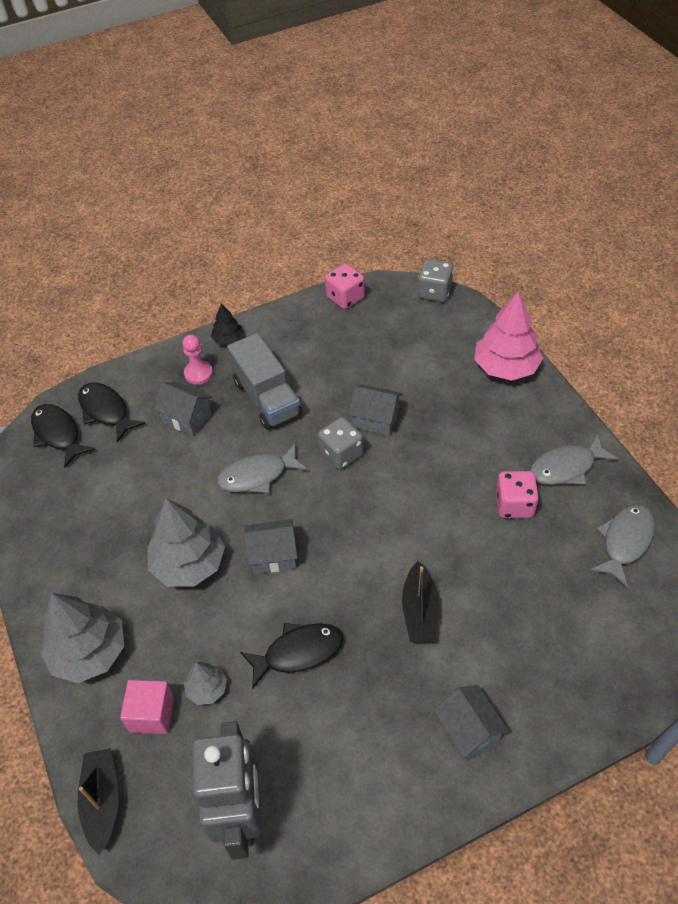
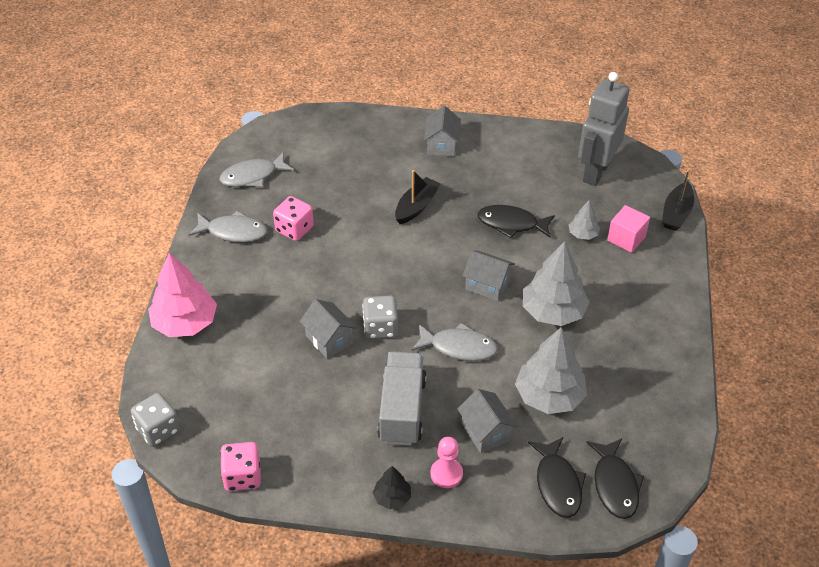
camera: 150 degrees left, 5 degrees down
(89, 652) = (654, 292): grey tree -> grey tree (549, 396)

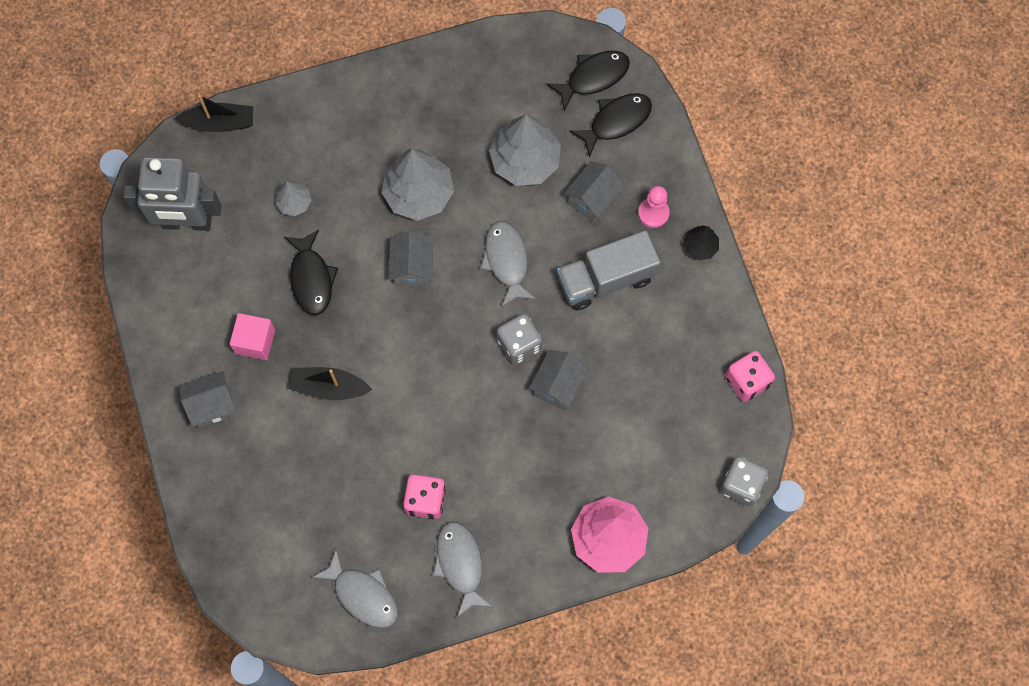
camera: 115 degrees left, 25 degrees up
(626, 238) = (282, 159): pink cube -> pink cube (255, 341)

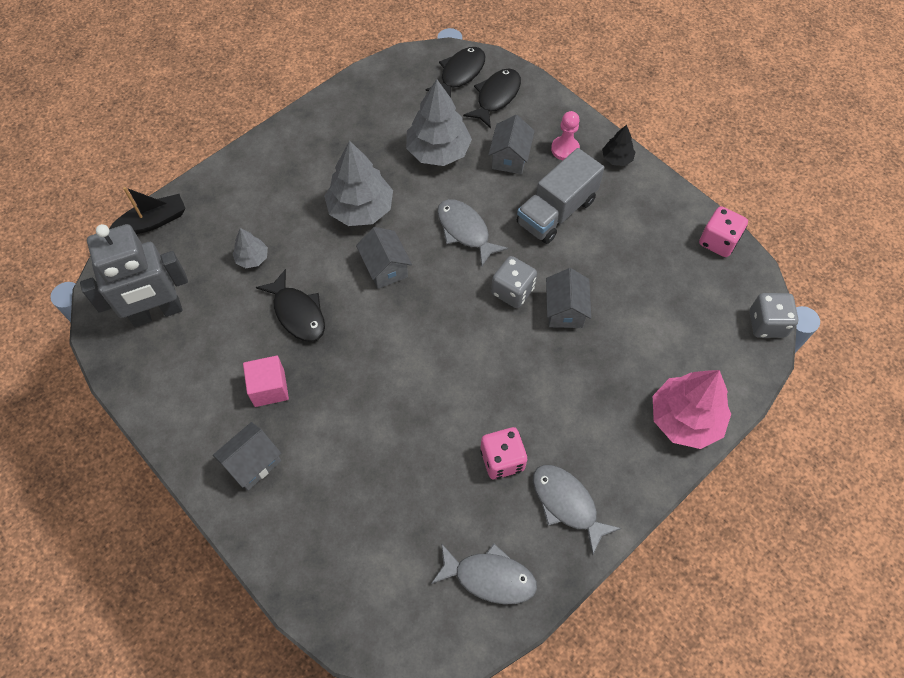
camera: 25 degrees left, 10 degrees down
(329, 387) = (359, 398): black boat -> none

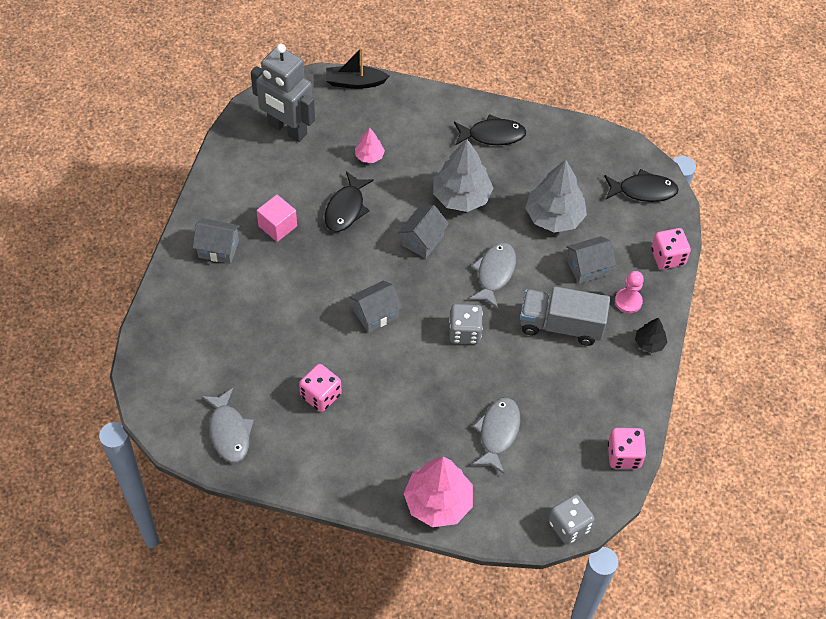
camera: 55 degrees right, 5 degrees down
(153, 221) = (355, 82): black boat -> black boat turned 150 degrees clockwise
(252, 258) = (369, 156): grey tree -> pink tree
(496, 97) = (641, 227): black fish -> black fish (492, 135)
(540, 97) = (667, 257): none -> pink dice
(565, 310) = (474, 375): grey house -> grey house (375, 314)
(567, 504) = (314, 454): grey fish -> grey fish (498, 433)

